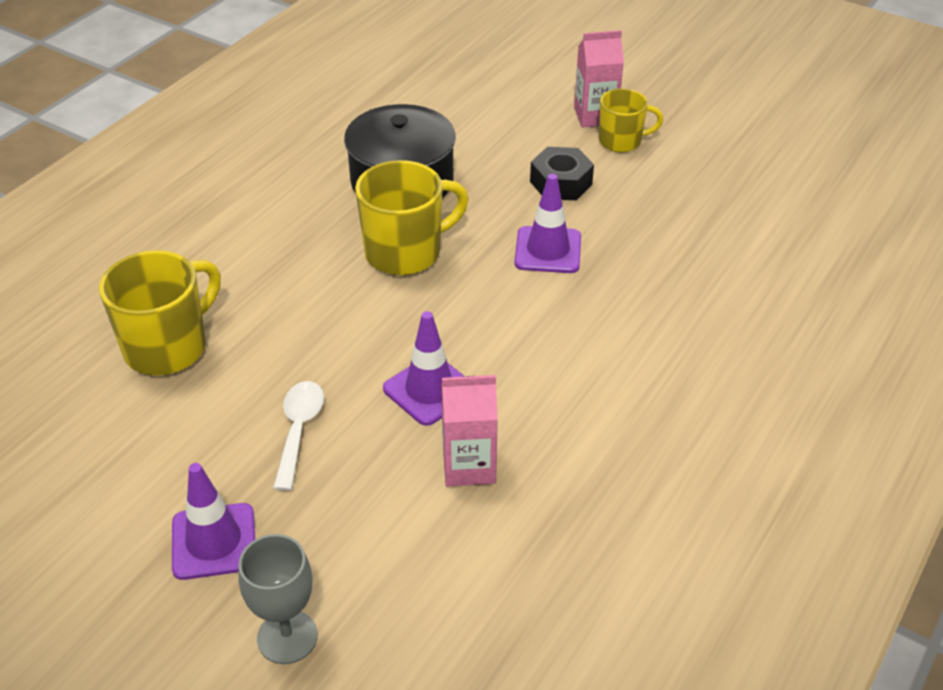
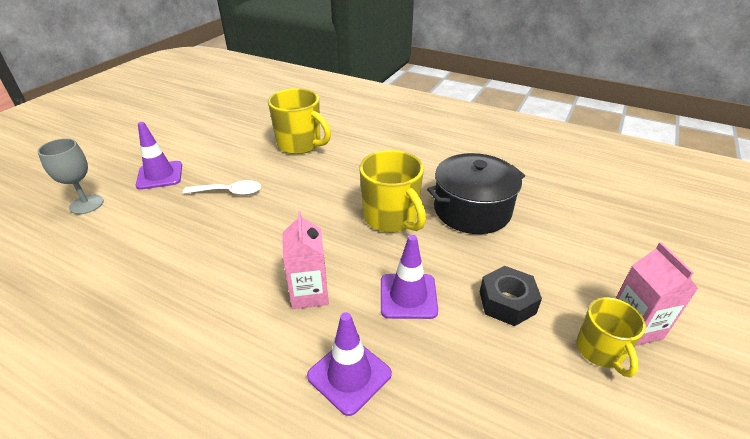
camera: 85 degrees right, 5 degrees down
(429, 390) = (252, 240): purple traffic cone -> purple traffic cone (349, 375)
(469, 466) = (179, 263): pink carton -> pink carton (309, 293)

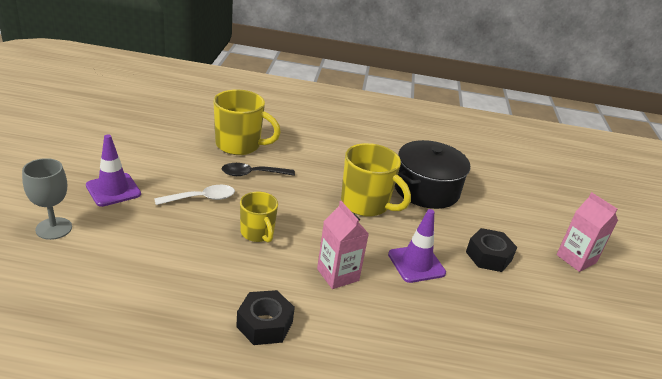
camera: 25 degrees left, 5 degrees down
(195, 336) = (264, 324): none -> black nut
(293, 173) = (252, 174): none -> black spoon
(349, 375) = (407, 327): purple traffic cone -> none
(600, 351) = (563, 278): yellow mug -> yellow mug (257, 233)

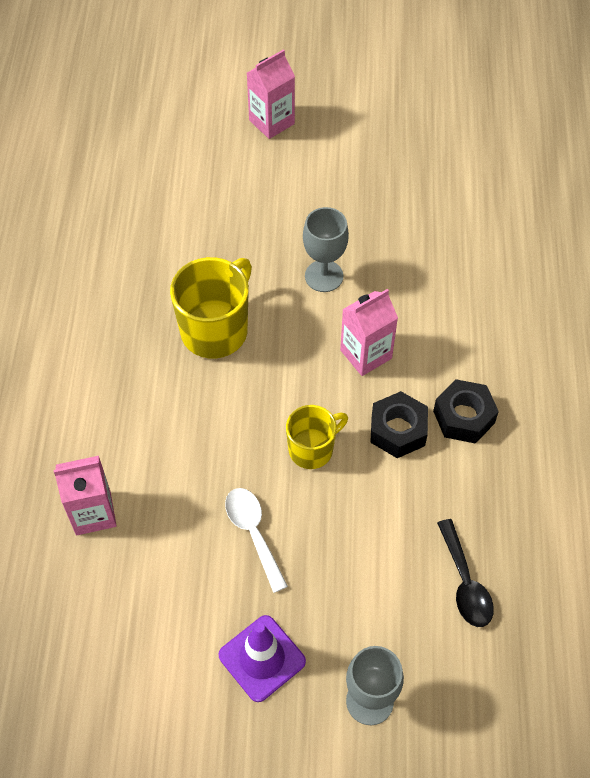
camera: 90 degrees left, 25 degrees up
(239, 145) = (93, 513): yellow mug -> pink carton
(252, 174) = (174, 479): black spoon -> black spoon (465, 583)
(416, 264) = (324, 276): purple traffic cone -> grey goblet
(426, 189) = (162, 260): black pot -> none
(488, 256) = (290, 204): black nut -> black nut (398, 430)

